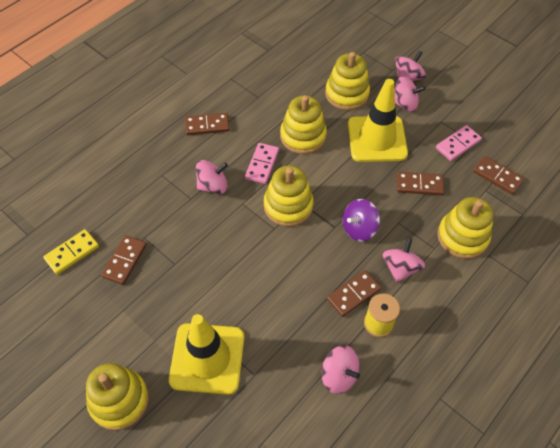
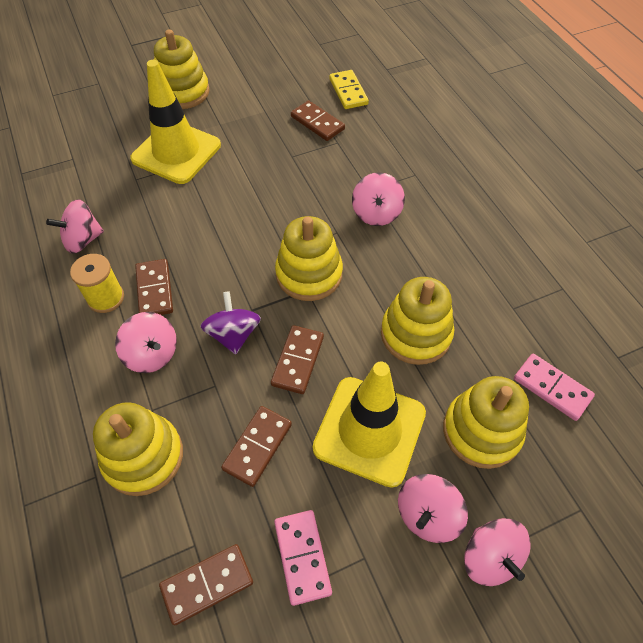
camera: 115 degrees right, 0 degrees up
(207, 125) = (477, 235): brown domino -> brown domino (297, 361)
(262, 164) = (386, 270): pink domino -> pink domino (552, 388)

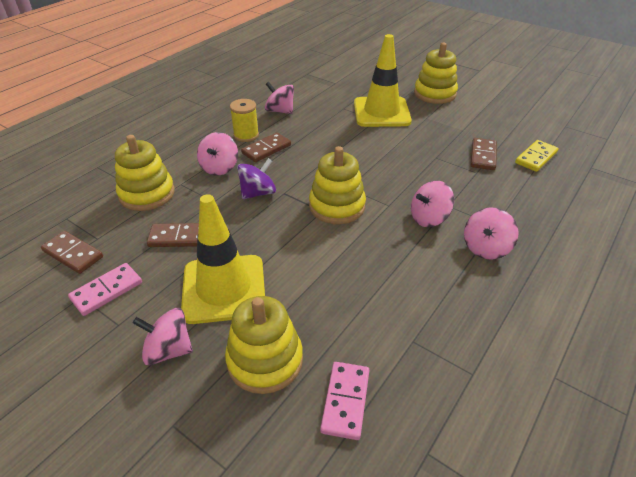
camera: 60 degrees right, 15 degrees down
(297, 361) = (258, 229): brown domino -> none
(416, 334) = (330, 283): yellow stacking toy -> none
(490, 557) = (147, 407): pink spinning top -> pink spinning top (486, 248)

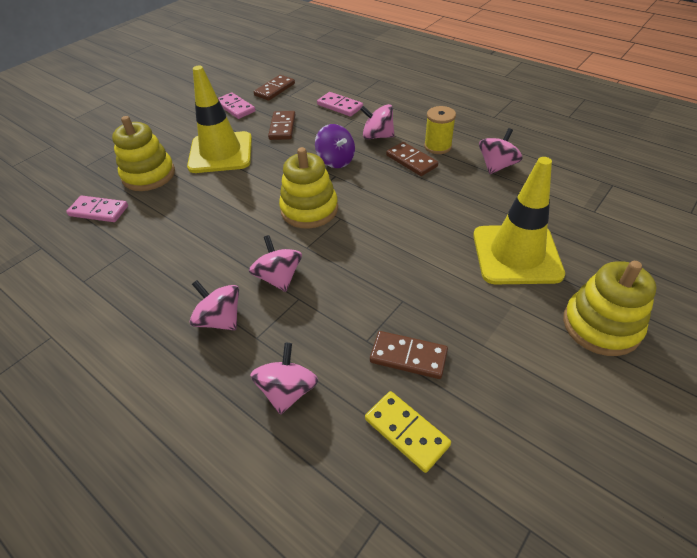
camera: 95 degrees right, 5 degrees up
(147, 194) = (340, 106): yellow stacking toy -> pink domino
(168, 350) = (175, 137): pink spinning top -> pink spinning top (288, 391)

